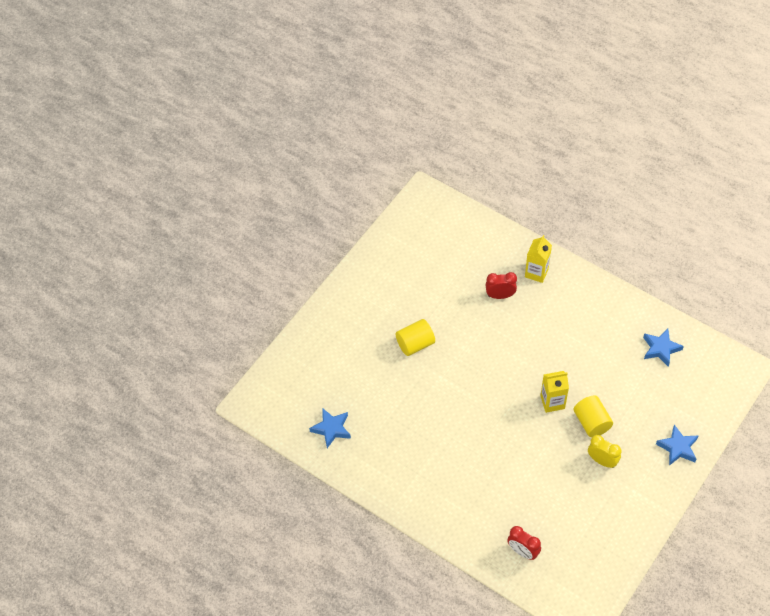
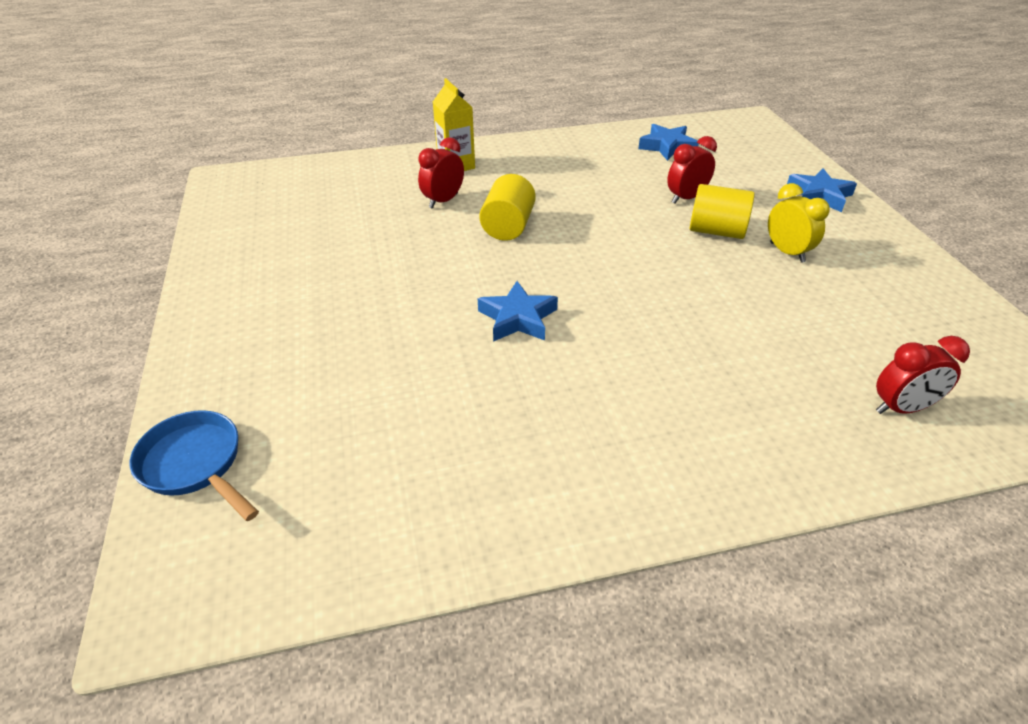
camera: 50 degrees left, 15 degrees down
(290, 362) = (195, 464): none -> blue pan
(331, 429) = (398, 501): blue star -> blue star (518, 318)
(415, 344) = (397, 302): yellow cylinder -> yellow cylinder (508, 226)
(552, 402) = (649, 243): yellow carton -> none
(602, 461) = (787, 252): yellow clock -> yellow clock turned 75 degrees clockwise
(611, 391) = (686, 198): none -> red clock

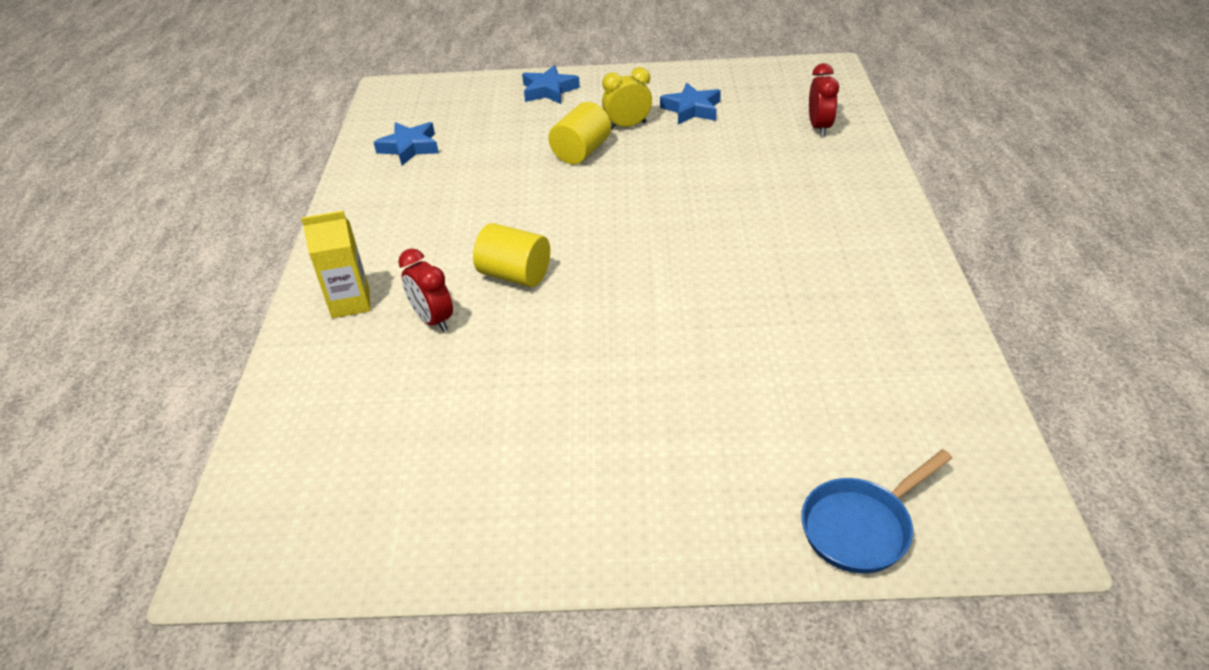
camera: 75 degrees left, 0 degrees up
(518, 318) = (678, 285): blue star -> blue star (691, 109)
(686, 198) = (517, 156): red clock -> none

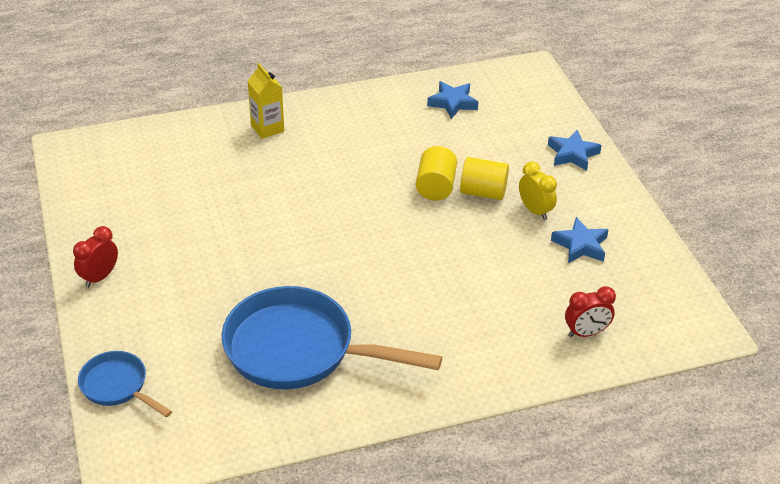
camera: 70 degrees right, 0 degrees up
(433, 320) = (260, 167): red clock -> red clock (99, 277)
(515, 275) = (315, 192): yellow cylinder -> yellow cylinder (435, 187)
(812, 325) = (299, 350): none -> blue pan

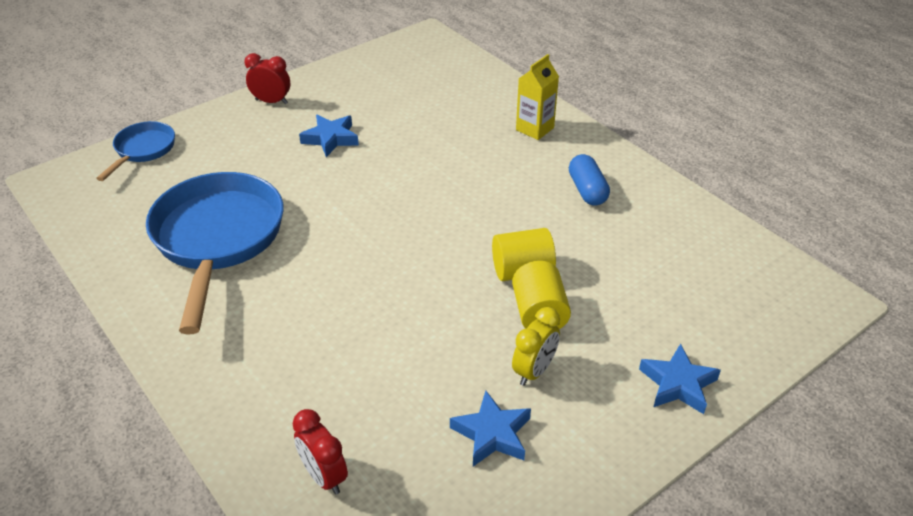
camera: 70 degrees right, 0 degrees up
(364, 127) = (587, 190): none -> blue capsule
(452, 103) = (690, 246): blue star -> blue star (330, 139)

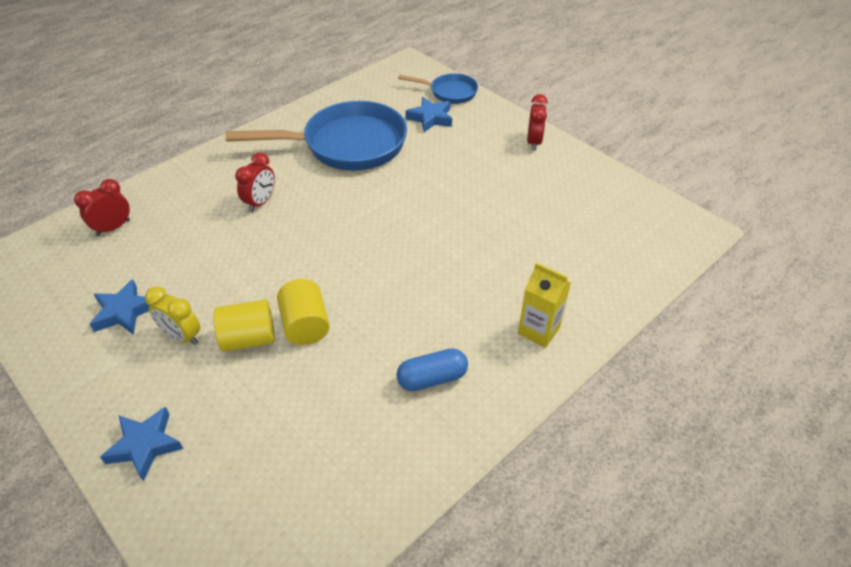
camera: 85 degrees right, 5 degrees up
(311, 317) = (260, 202): none -> red clock
(330, 139) = (486, 184): blue star -> blue star (430, 118)

